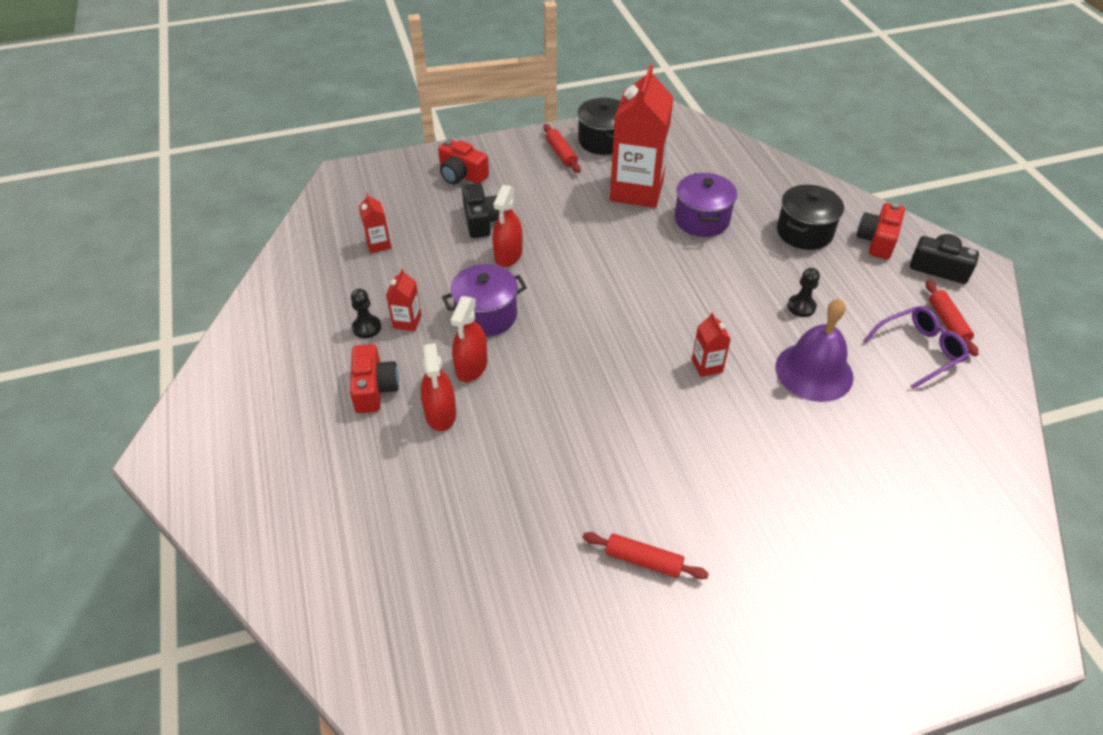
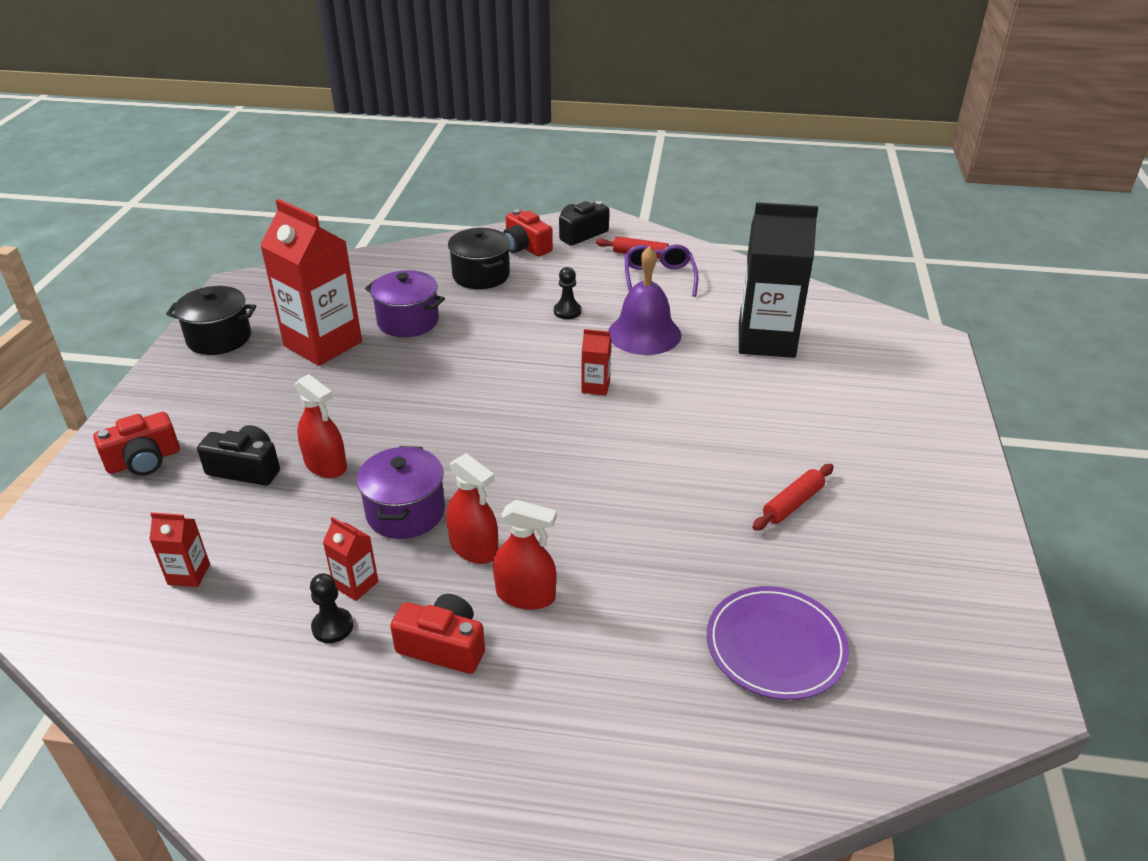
camera: 65 degrees left, 10 degrees down
(463, 592) = (775, 646): none -> purple plate
(561, 153) = (203, 373): red rolling pin -> none
(886, 471) = (766, 340): none -> black carton

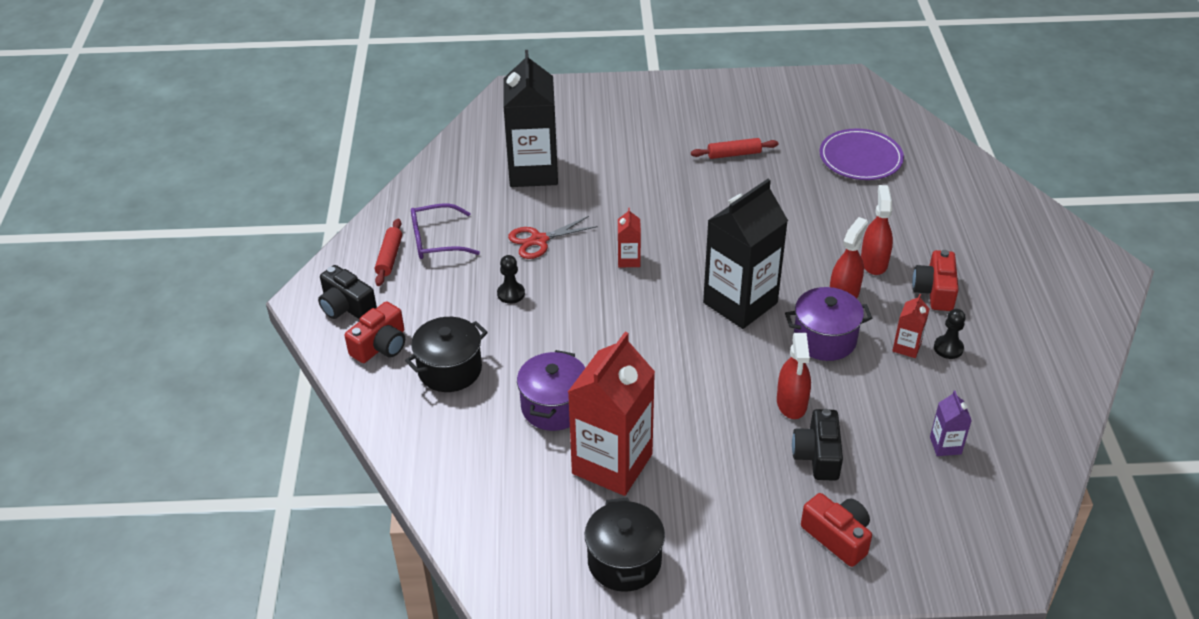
camera: 100 degrees left, 5 degrees up
(189, 574) = (945, 445): red carton -> purple carton
(326, 465) = (791, 403): red spray bottle -> red spray bottle turned 150 degrees clockwise
(495, 456) = (740, 303): none -> black carton
(644, 334) = (539, 240): purple bell -> red scissors
(793, 504) = (734, 154): red rolling pin -> red rolling pin turned 45 degrees counterclockwise

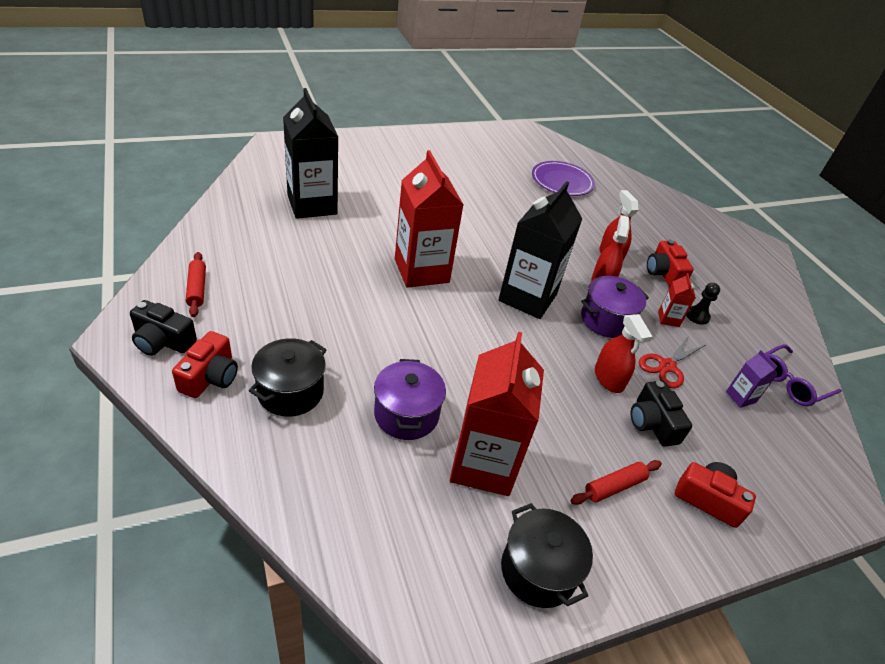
camera: 25 degrees left, 0 degrees up
(436, 240) = (240, 269): purple glasses -> purple glasses (791, 383)
(511, 294) = (327, 311): black pawn -> none
(539, 240) = (337, 261): red scissors -> red scissors (667, 366)
(629, 260) = (421, 271): red carton -> red carton, size x2.34
(734, 154) = (470, 183): red rolling pin -> red rolling pin (614, 486)

